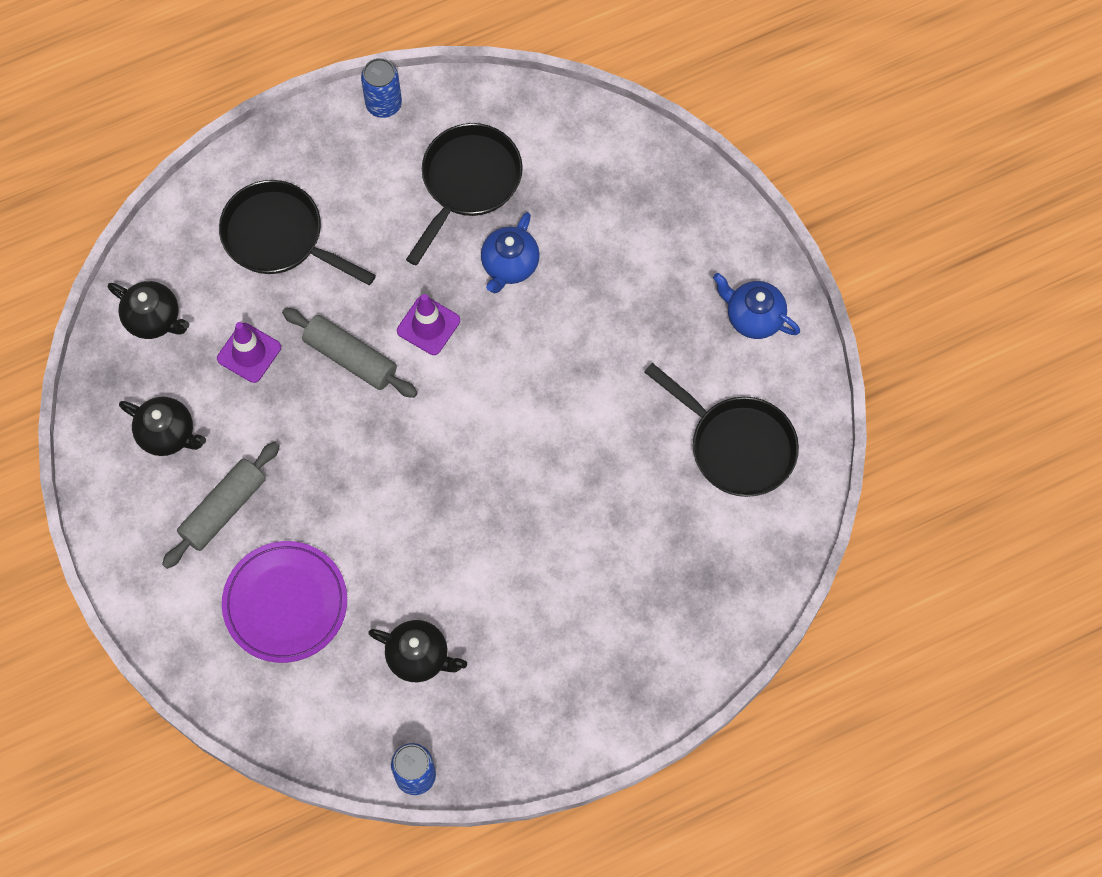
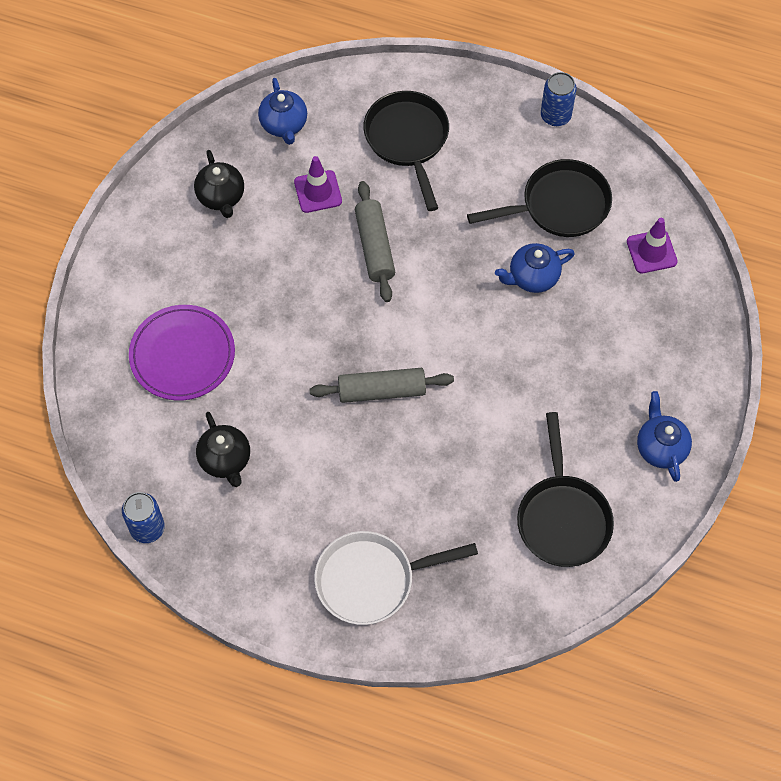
camera: 45 degrees right, 5 degrees down
(153, 319) = (284, 125): black teapot -> blue teapot
(223, 509) = (206, 268): grey rolling pin -> grey rolling pin (381, 390)
(428, 325) = (443, 269): purple traffic cone -> purple traffic cone (651, 251)
(642, 639) = (372, 580): none -> white pan

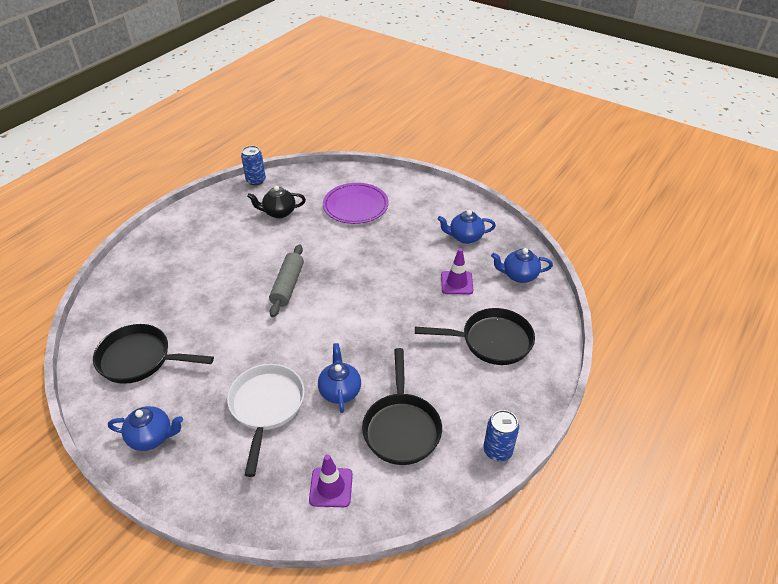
camera: 105 degrees right, 20 degrees down
(221, 197) = (465, 237): black teapot -> blue teapot
(372, 580) = (166, 257): white pan -> white pan (266, 407)
(374, 247) = (401, 303): grey rolling pin -> none

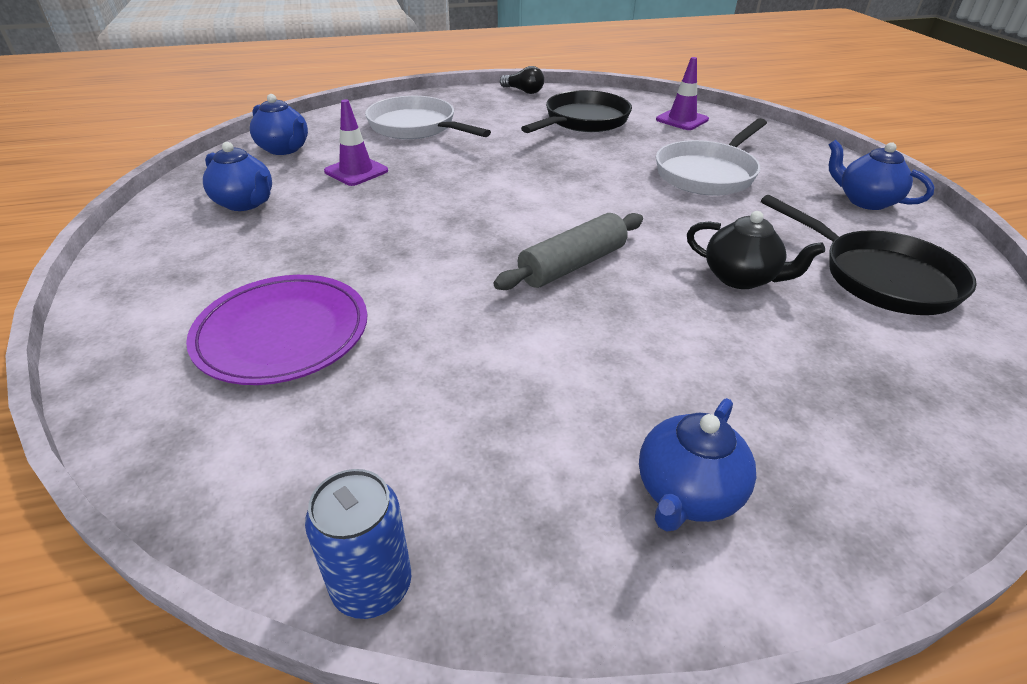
camera: 140 degrees left, 5 degrees down
(279, 212) = (439, 413): black teapot -> black teapot (740, 278)
(340, 391) = (614, 155): blue teapot -> blue teapot (687, 493)
(491, 341) = (416, 127): black pan -> white pan
(497, 450) = (523, 91): blue can -> black light bulb

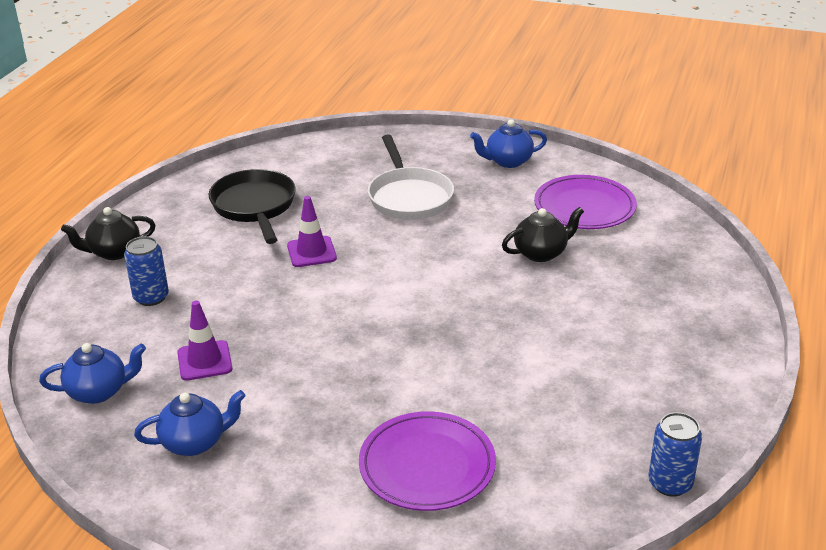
camera: 55 degrees left, 5 degrees down
(416, 127) = (151, 297): white pan -> blue can
(456, 99) = (114, 252): none -> black teapot
(523, 91) = (148, 208): black light bulb -> none
(572, 265) = (465, 309): grey rolling pin -> none
(682, 120) = (312, 162): purple traffic cone -> purple traffic cone (311, 252)
(687, 493) = (685, 360): blue teapot -> none
(879, 277) = (584, 207): black pan -> purple plate

